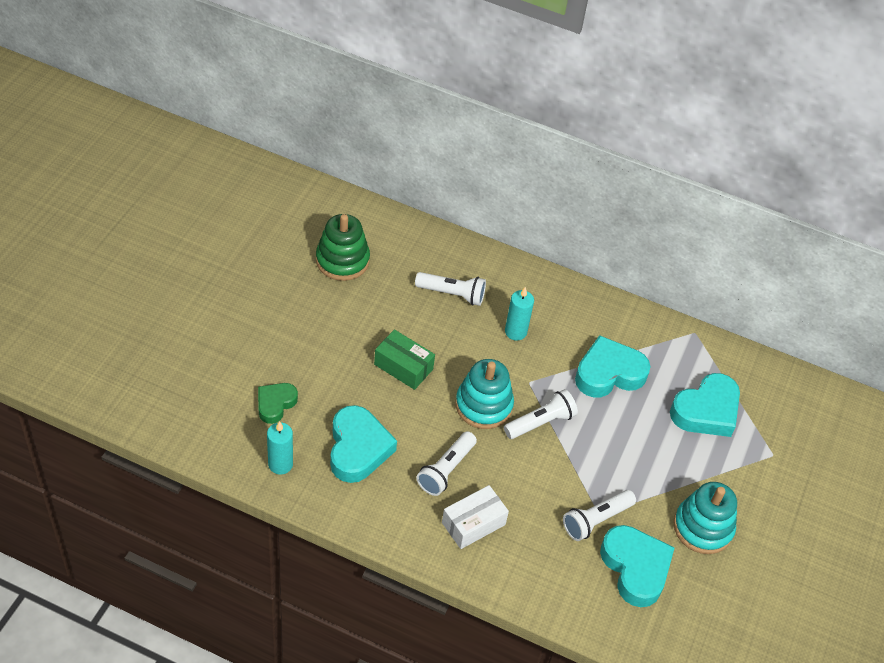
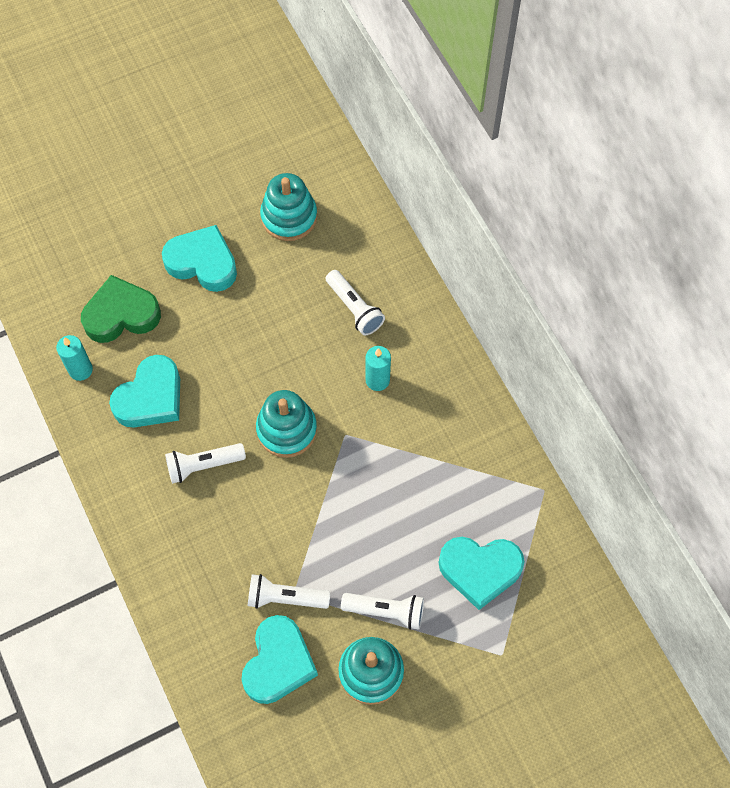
camera: 45 degrees right, 15 degrees up
(275, 404) = (121, 314): green heart -> green heart, size x1.67
(342, 260) = (289, 217): green stacking toy -> turquoise stacking toy
(403, 367) = (251, 349): green box -> none
(473, 523) = (183, 527): white box -> none
(541, 422) = (320, 478): white flashlight -> white flashlight (386, 611)
(609, 373) = (424, 474): turquoise heart -> turquoise heart (203, 263)

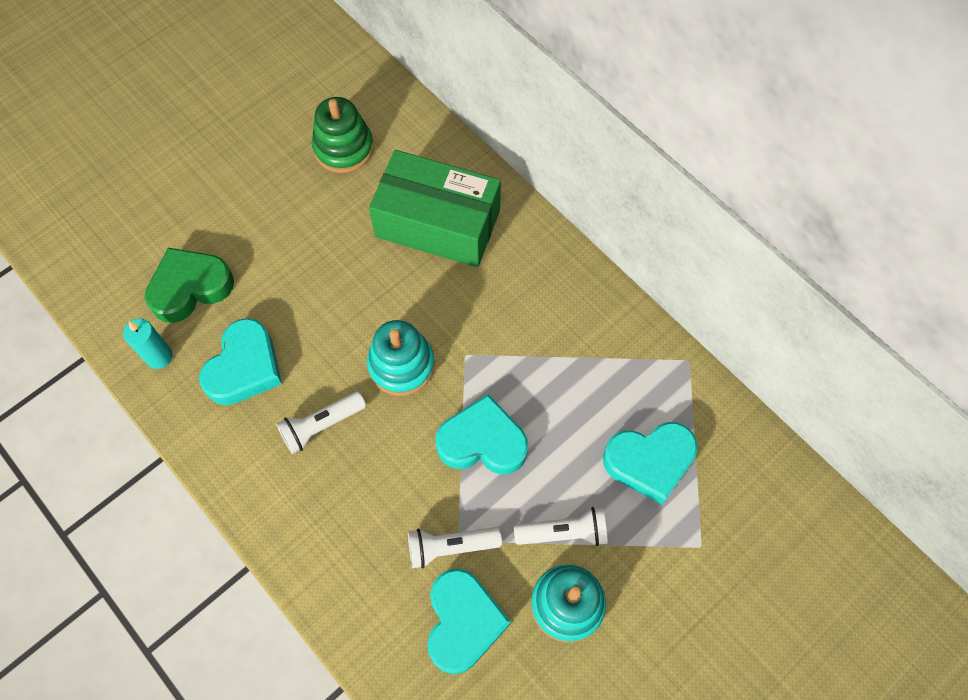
camera: 15 degrees left, 0 degrees up
(203, 263) = (265, 214): turquoise heart -> turquoise heart (482, 441)
(289, 217) = (343, 148): turquoise stacking toy -> green stacking toy
(354, 308) = (437, 223): white flashlight -> green box
(377, 380) = (483, 290): turquoise candle -> none

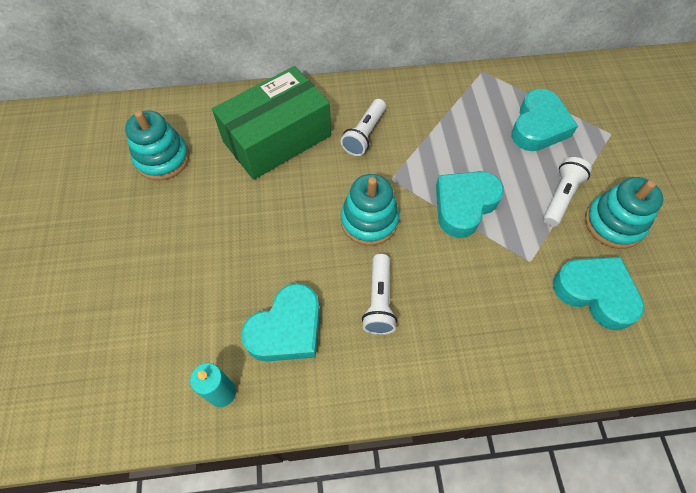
camera: 55 degrees left, 5 degrees down
(190, 288) = (180, 331): green heart -> none
(244, 367) = (287, 329): turquoise heart -> turquoise heart turned 75 degrees clockwise
(343, 148) = (162, 159): green stacking toy -> turquoise stacking toy
(450, 547) = (532, 269): white flashlight -> white flashlight (364, 134)

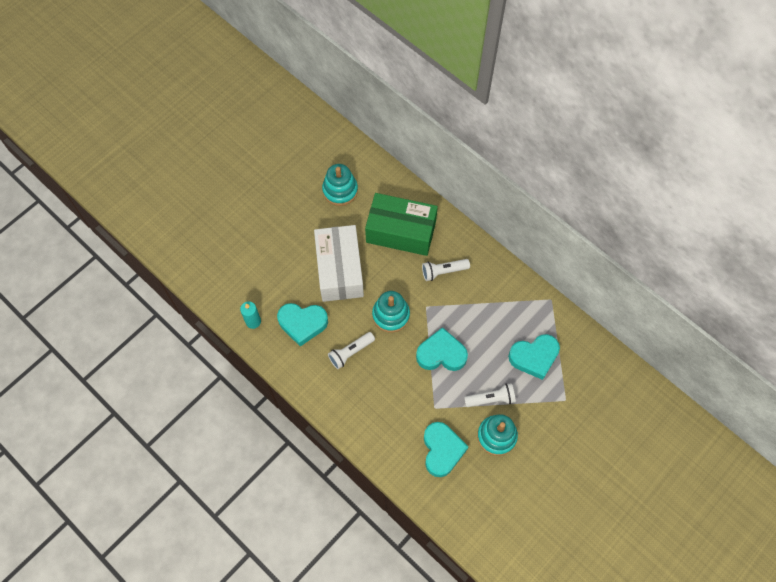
camera: 50 degrees right, 5 degrees up
(258, 231) = (340, 270): none -> white box

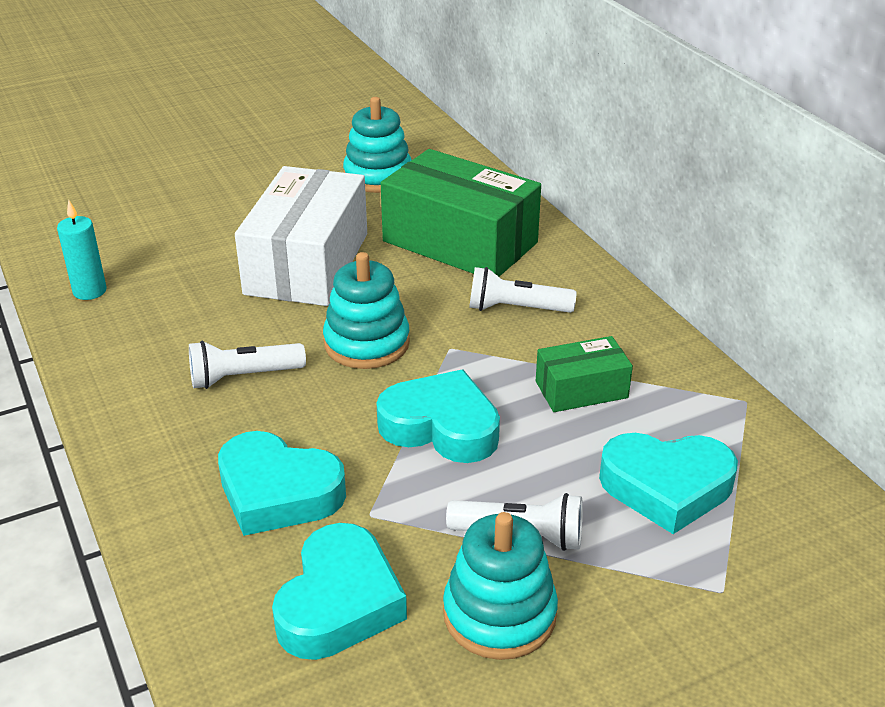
camera: 20 degrees right, 30 degrees down
(302, 324) = (180, 315): turquoise heart -> turquoise heart (278, 492)
(487, 314) = (581, 389): none -> green box

